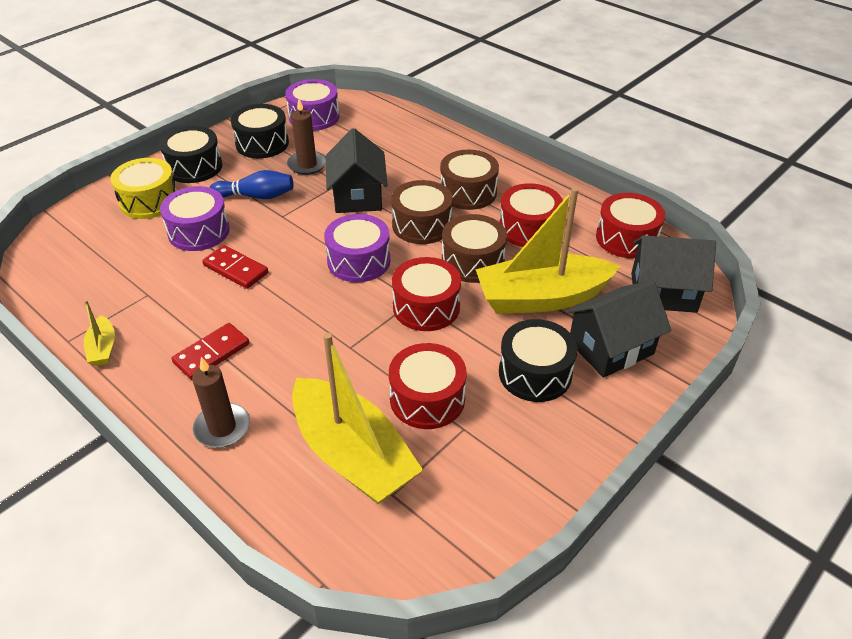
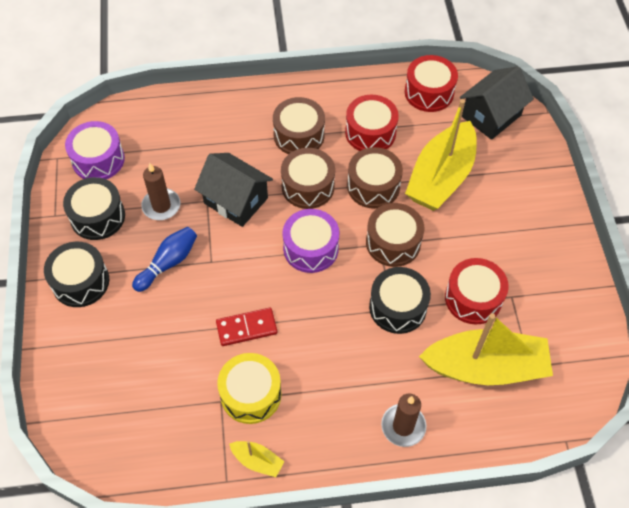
camera: 50 degrees left, 15 degrees up
(149, 201) = (97, 339): yellow drum -> yellow drum (251, 394)
(199, 231) = (175, 326): purple drum -> none
(211, 353) = (325, 394): red domino -> none
(426, 307) = (393, 242): red drum -> brown drum
(535, 373) = (499, 229): black drum -> black drum (397, 307)
(611, 348) = (512, 178): black house -> none

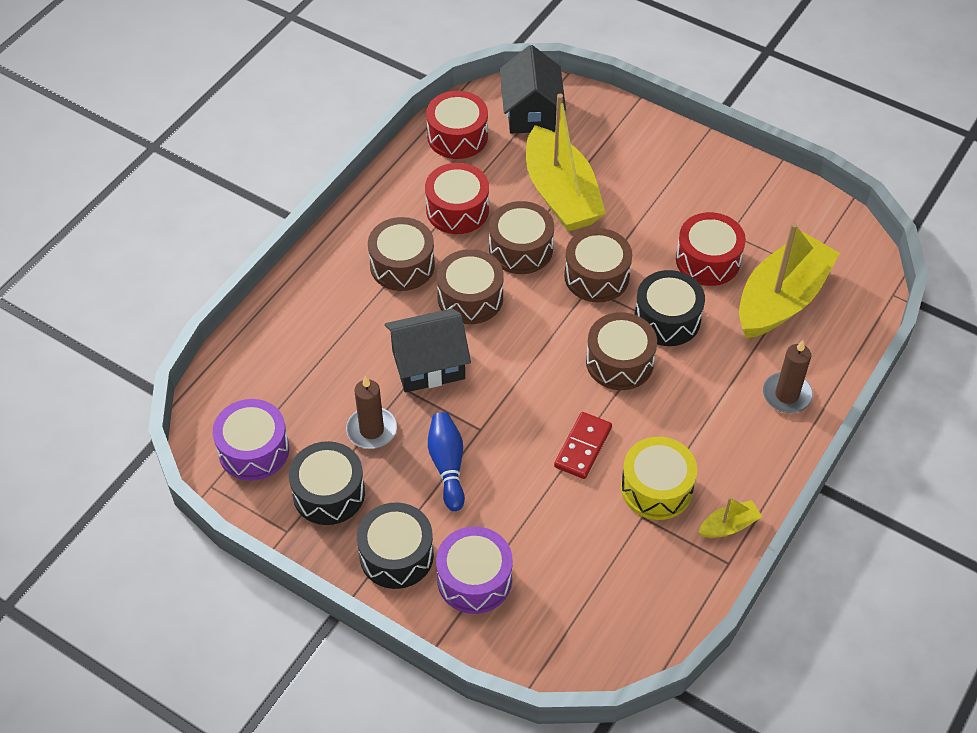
camera: 50 degrees left, 5 degrees down
(310, 248) = (543, 341): purple drum -> purple drum (474, 579)
(335, 303) = (619, 362): none -> brown drum

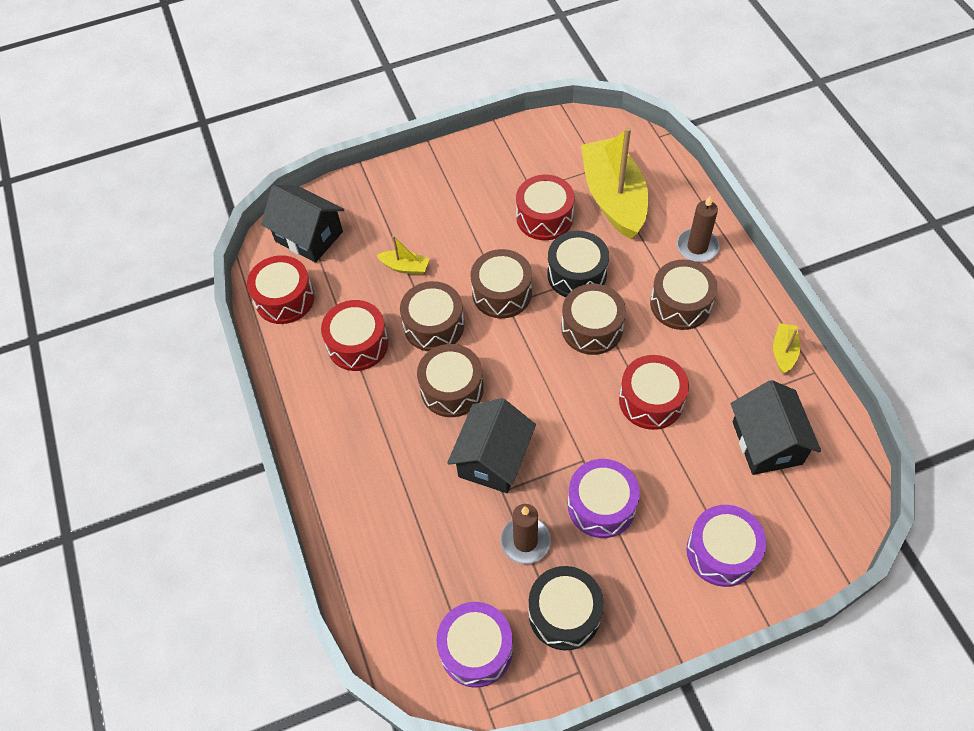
camera: 50 degrees left, 5 degrees up
(396, 555) = (661, 597): black drum -> none
(402, 265) = (378, 417): brown drum -> brown drum (680, 304)
(447, 466) = (601, 505): blue bowling pin -> purple drum
(561, 194) = (405, 267): yellow boat -> yellow boat, size x0.42
(582, 447) = (651, 400): red domino -> red drum
(615, 560) = (767, 443): none -> black house
(656, 488) = (721, 376): yellow drum -> none

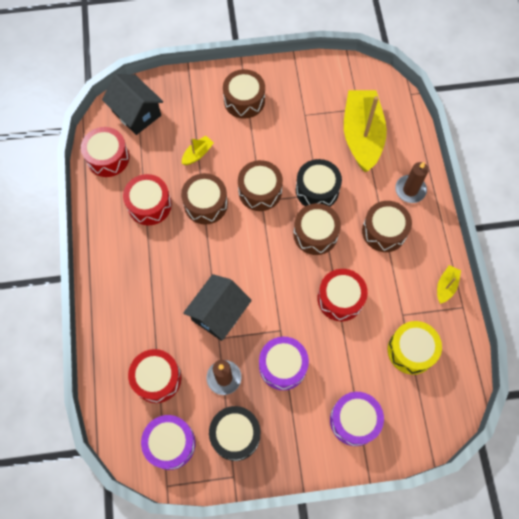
camera: 10 degrees right, 10 degrees up
(405, 267) = (197, 154): yellow boat -> yellow boat turned 75 degrees counterclockwise
(452, 389) = (205, 255): brown drum -> brown drum (244, 100)
(544, 217) = (307, 139): red drum -> red drum (157, 378)
(767, 443) = (411, 350): black house -> yellow drum

